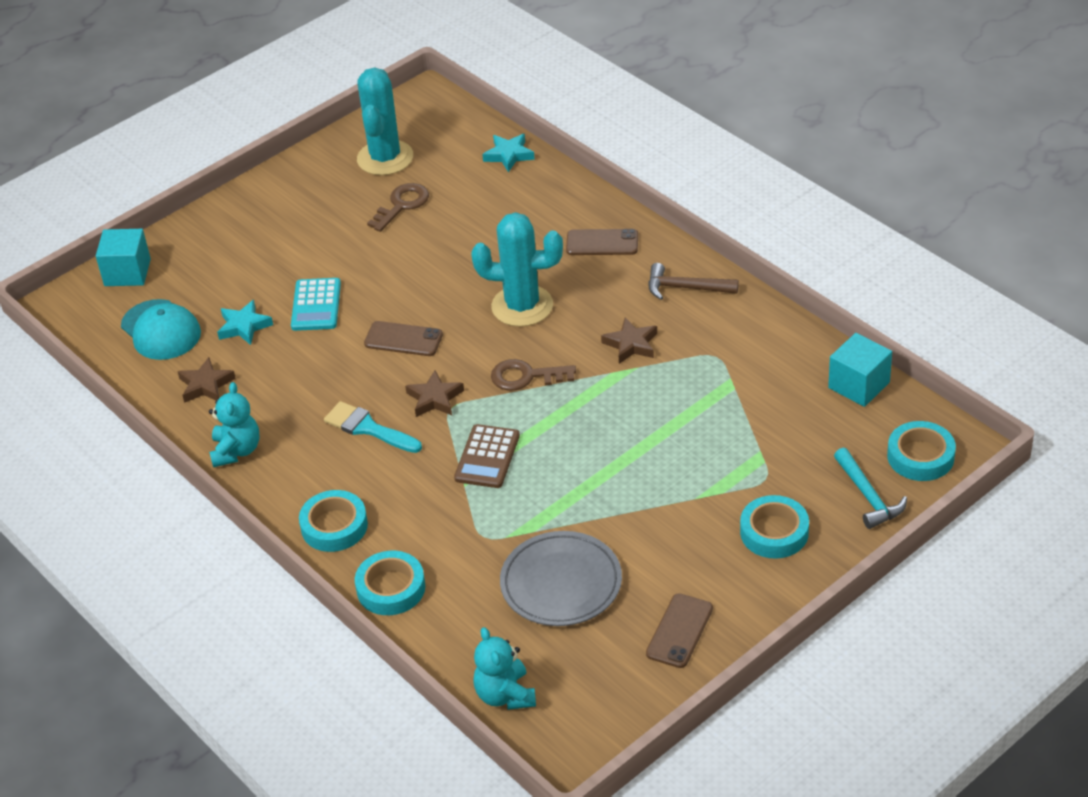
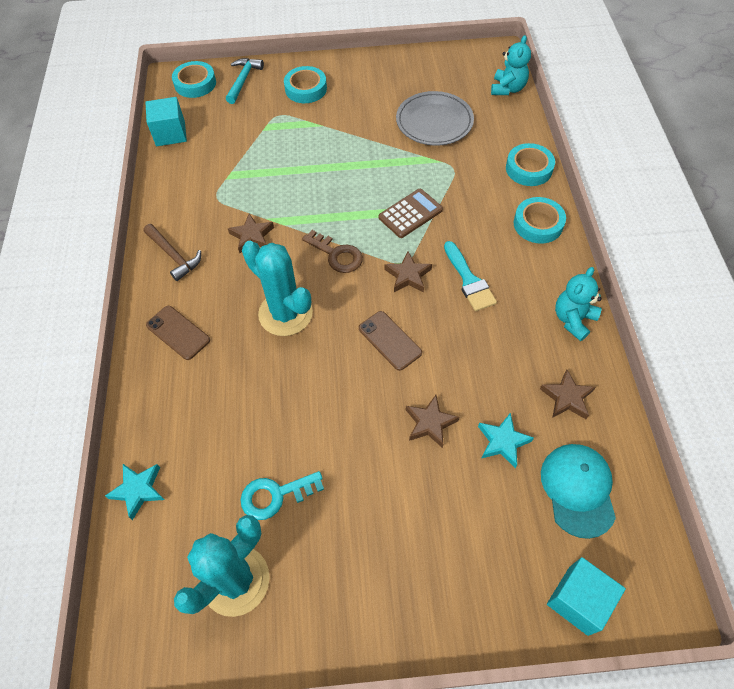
camera: 145 degrees left, 15 degrees up
(316, 305) = (430, 423): turquoise calculator -> brown star
(402, 205) = (275, 495): brown key -> turquoise key
(679, 631) = (398, 72): brown phone -> none

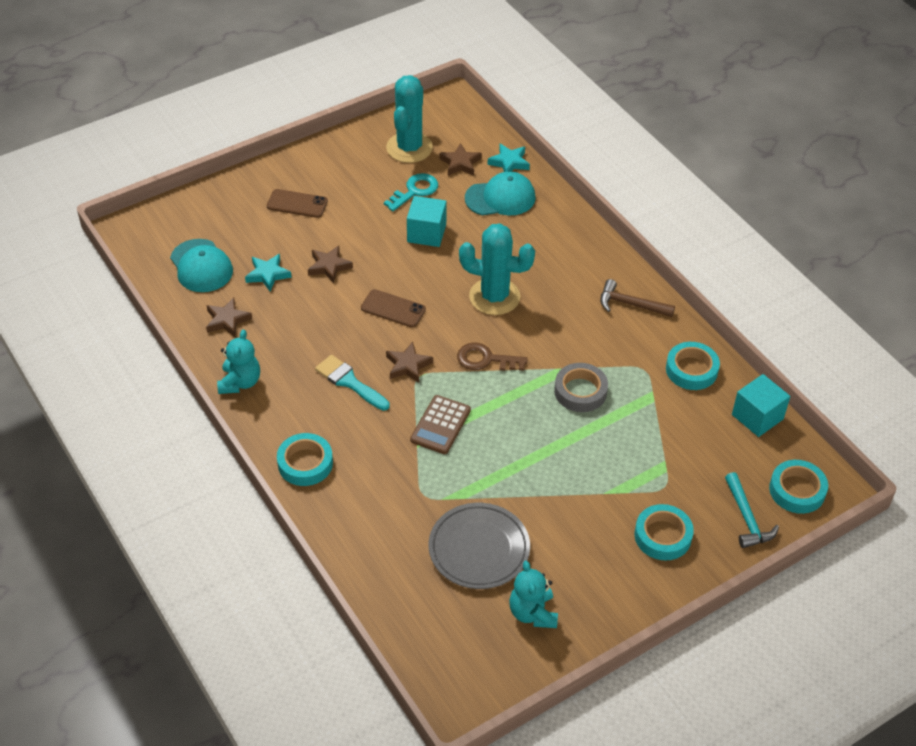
camera: 150 degrees right, 10 degrees down
(178, 333) = (570, 252): brown phone -> brown phone (297, 204)
(189, 437) = (500, 198): none -> turquoise cap
(252, 236) = (576, 346): brown star -> brown star (460, 163)
(280, 198) = (580, 391): none -> grey tape
(507, 89) = (414, 640): turquoise teddy bear -> turquoise teddy bear (532, 613)
(528, 169) = (340, 527): turquoise tape -> turquoise tape (691, 370)
(578, 600) = (185, 211): turquoise cube -> turquoise cube (426, 233)

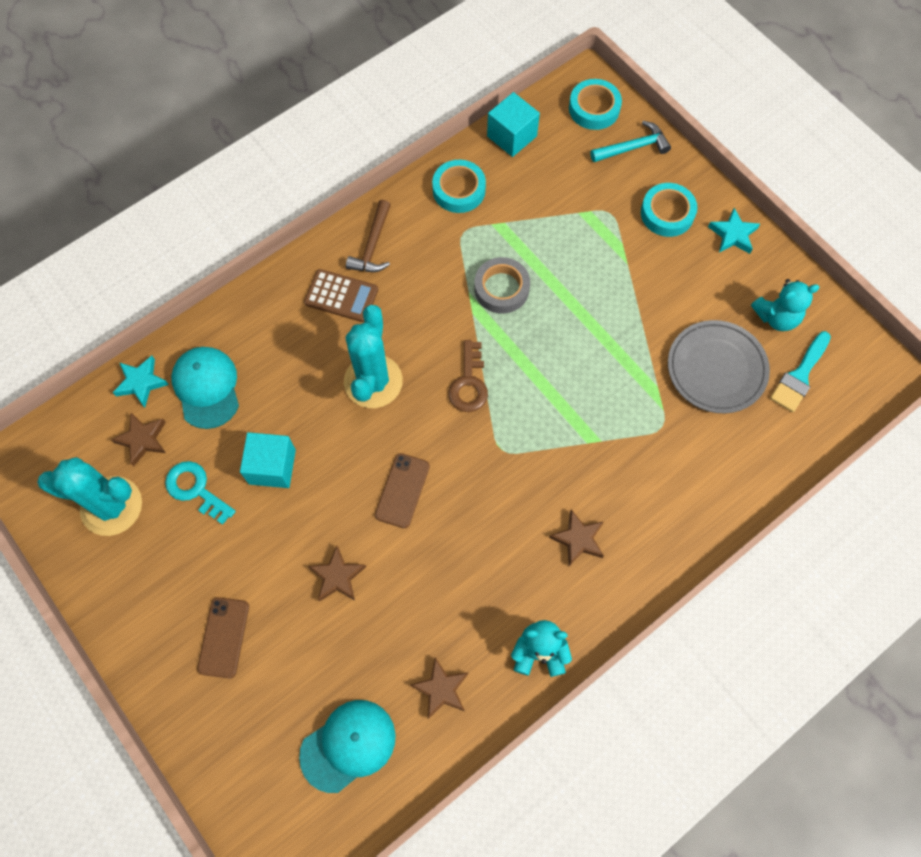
camera: 95 degrees left, 20 degrees up
(268, 274) = (357, 652): turquoise star -> turquoise star (733, 235)
(305, 463) = (644, 555): turquoise tape -> none
(349, 382) = (521, 524): turquoise brush -> turquoise brush (799, 376)
(408, 365) = (488, 463): brown star -> brown star (578, 539)
(440, 425) = (568, 420): brown calculator -> brown calculator (341, 296)

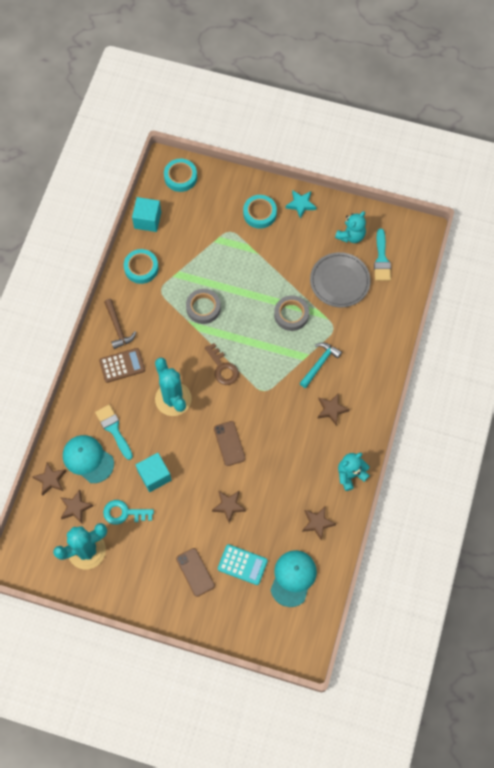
camera: 35 degrees left, 0 degrees up
(141, 382) = (50, 479): turquoise star -> brown star
(268, 371) = (114, 429): none -> turquoise brush
(294, 673) = (242, 564): none -> turquoise calculator
(615, 371) = (291, 315): none -> grey tape
(633, 147) = (217, 187): turquoise hammer -> turquoise hammer (319, 363)

